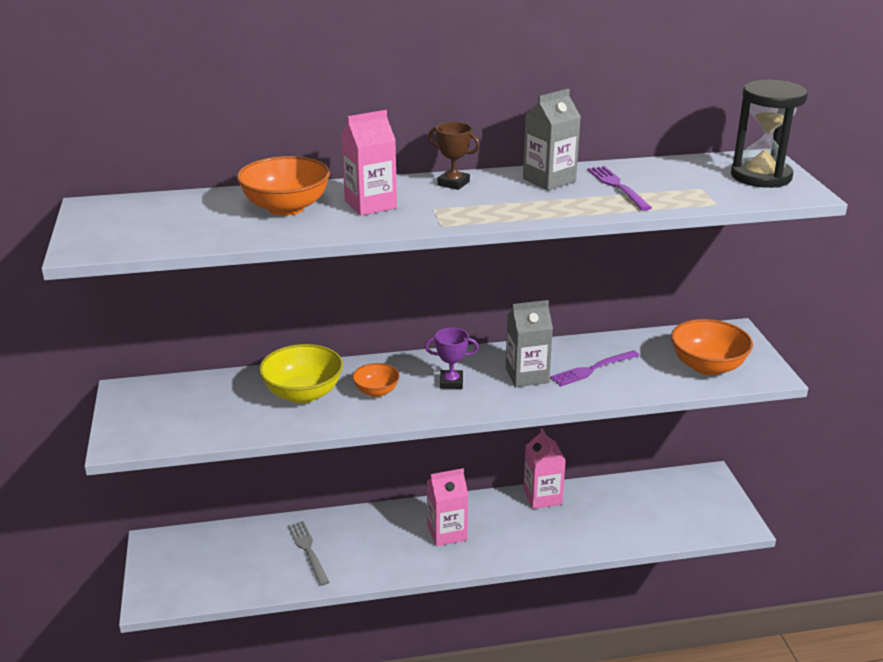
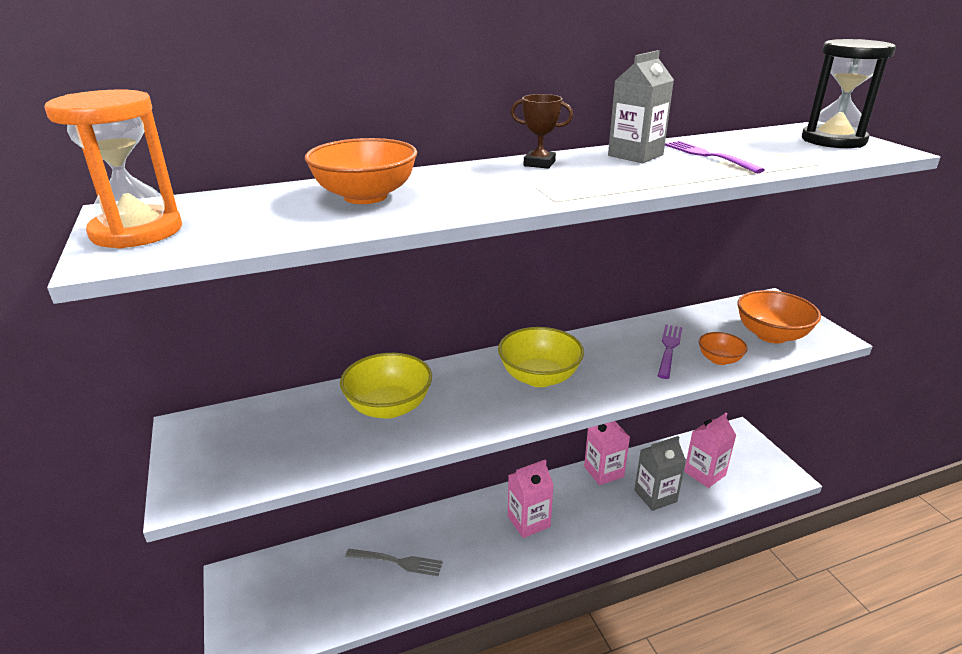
camera: 10 degrees left, 0 degrees up
(103, 227) = (137, 231): none -> orange hourglass
(308, 550) = (397, 562): grey fork -> grey fork turned 135 degrees clockwise
(370, 204) = (462, 187): pink carton -> pink carton (704, 473)
(376, 391) = (466, 396): orange bowl -> orange bowl (719, 359)
(451, 382) = (539, 377): purple trophy -> yellow bowl
(527, 375) = (610, 362): grey carton -> grey carton (655, 496)
(592, 369) = (669, 349): purple fork -> purple fork turned 150 degrees clockwise

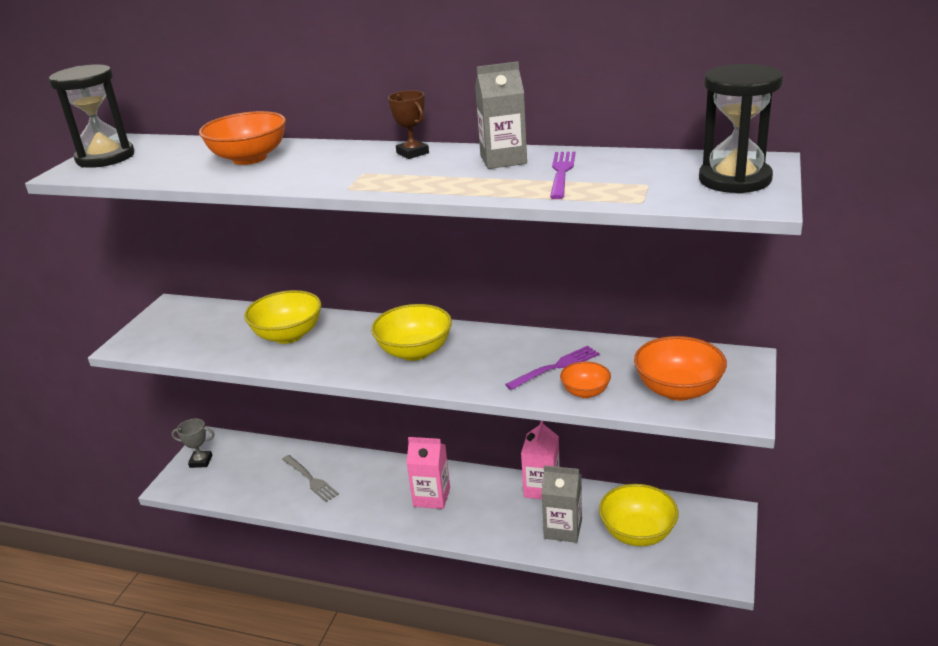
camera: 40 degrees right, 0 degrees up
(137, 231) = (105, 157): orange hourglass -> black hourglass
(247, 605) = (201, 461): none -> grey trophy
(704, 473) = (637, 533): pink carton -> yellow bowl

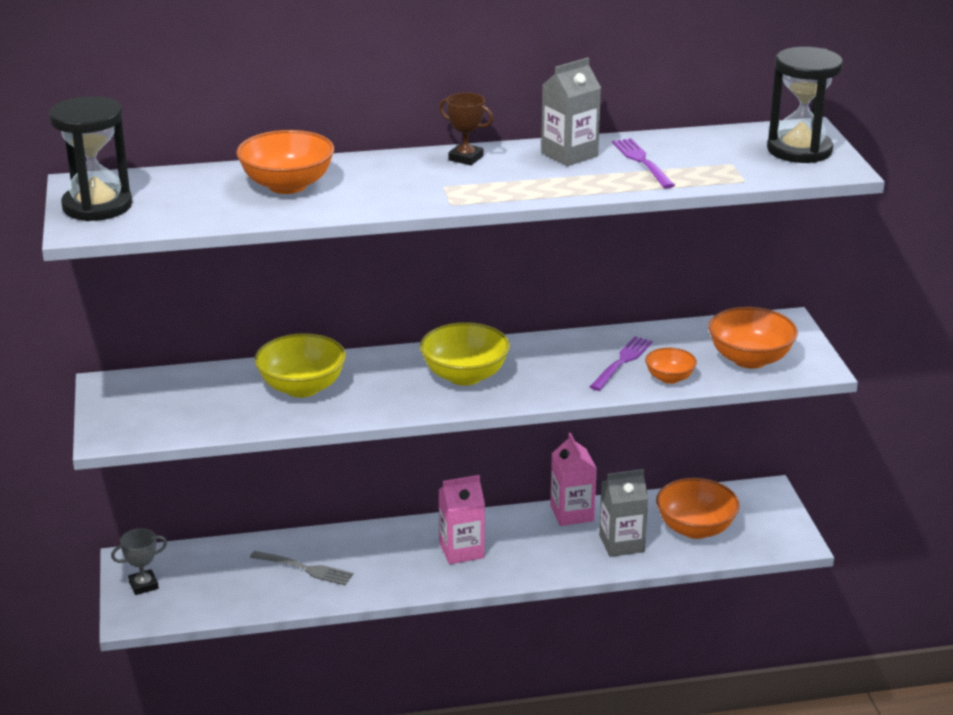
camera: 30 degrees left, 0 degrees up
(637, 533) = (695, 528): yellow bowl -> orange bowl

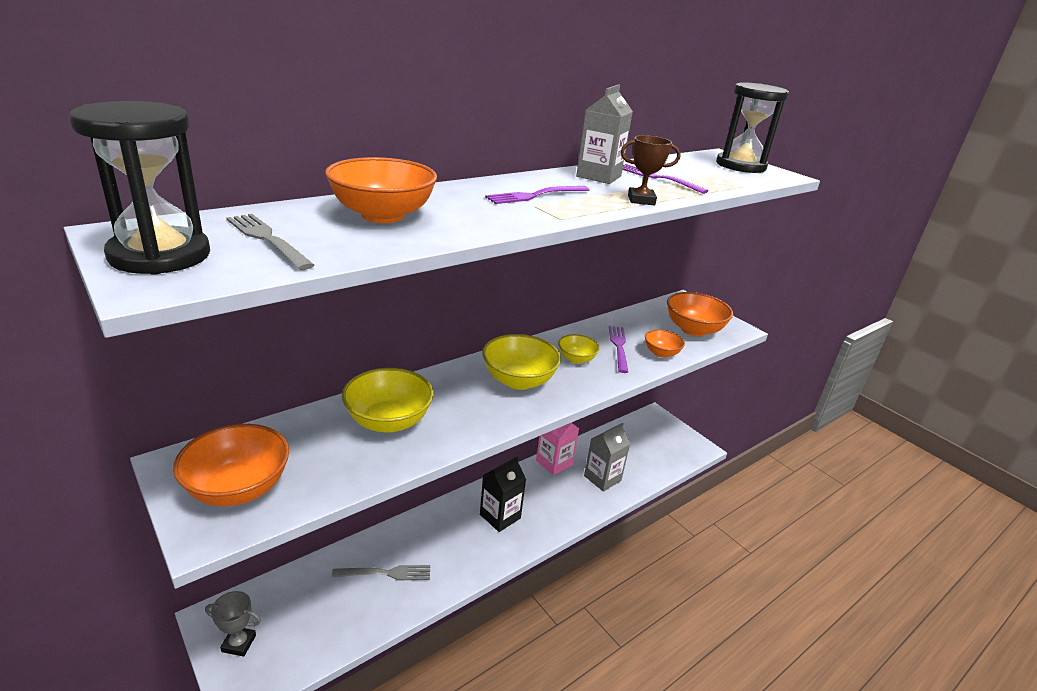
camera: 30 degrees left, 0 degrees up
(143, 585) = (239, 643): grey trophy -> grey trophy turned 60 degrees clockwise
(178, 200) = (267, 239): none -> grey fork
(460, 175) = (535, 195): none -> purple fork
(461, 550) = (500, 516): pink carton -> black carton
(466, 158) = (522, 183): brown trophy -> brown trophy (641, 200)
(554, 366) = (576, 359): none -> yellow bowl
(695, 528) = (637, 454): orange bowl -> orange bowl (238, 488)

